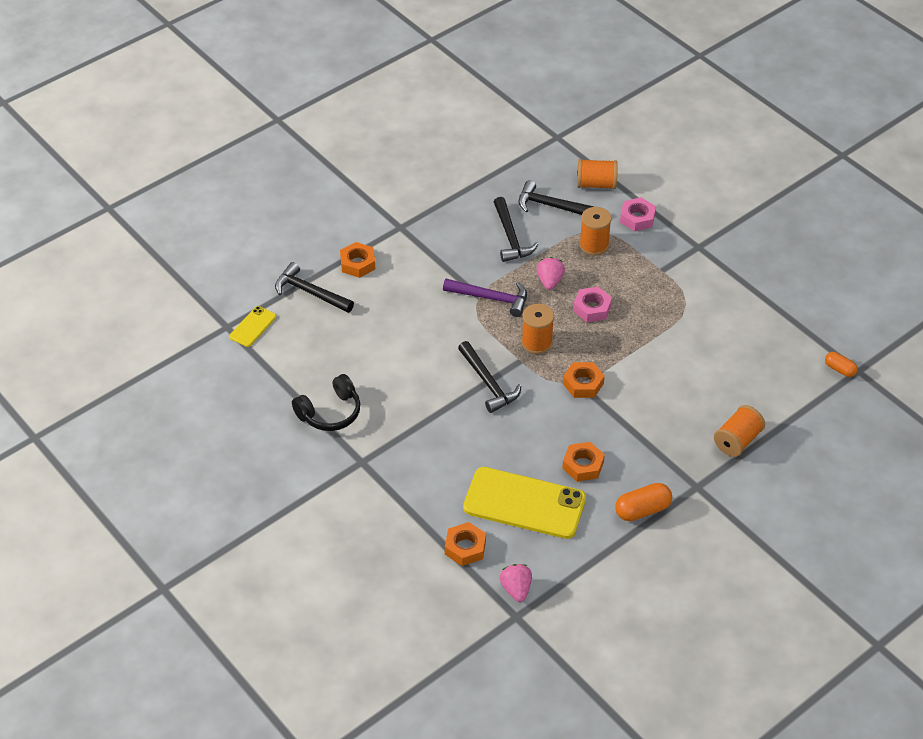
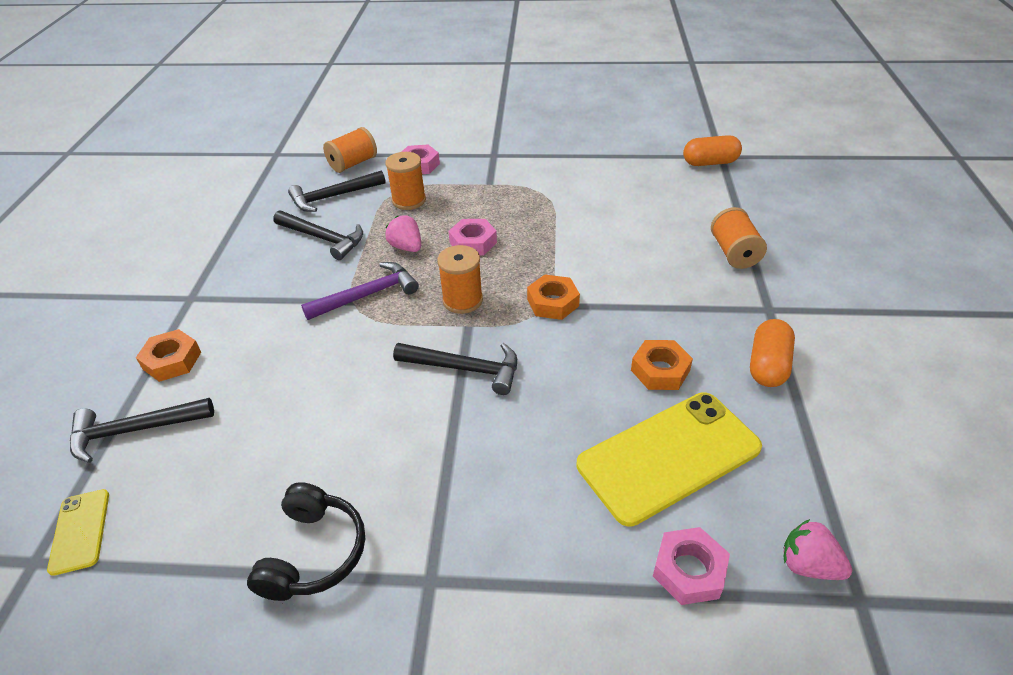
camera: 45 degrees left, 5 degrees down
(465, 547) = (689, 570): orange nut -> pink nut
(839, 369) = (710, 163): orange capsule -> orange capsule, size x1.60

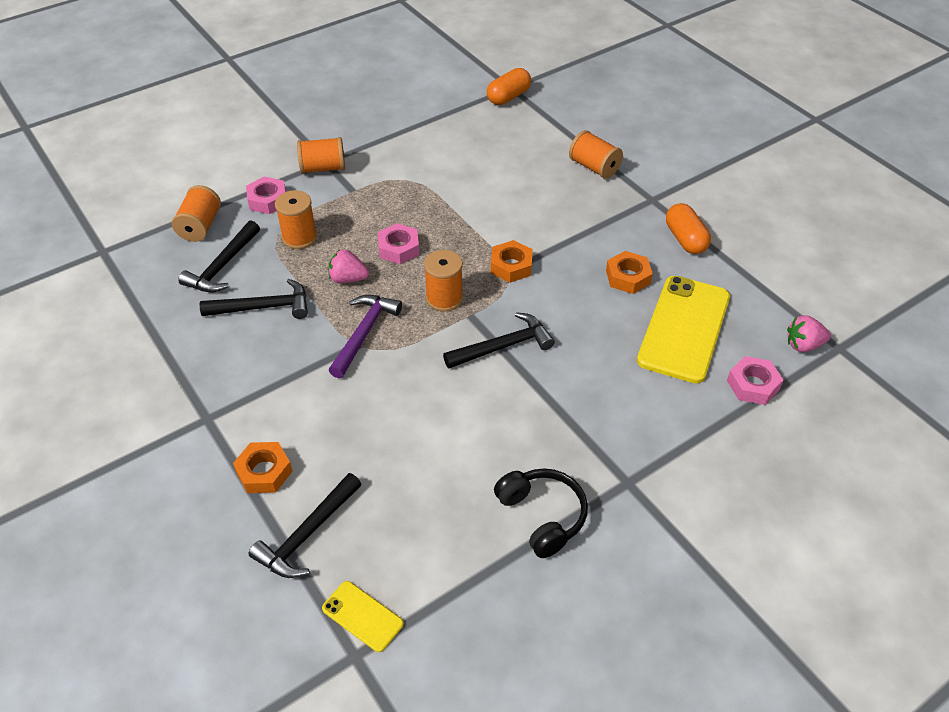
camera: 40 degrees left, 5 degrees up
(486, 159) = (323, 168): none -> orange spool

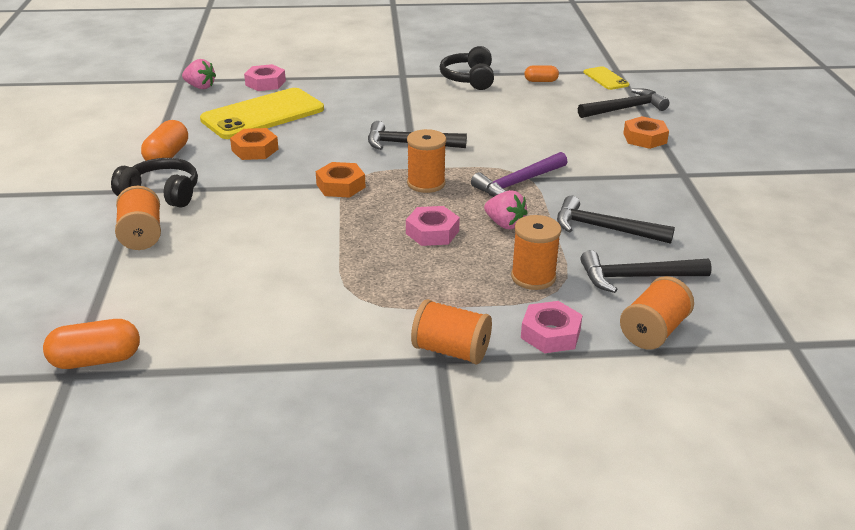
camera: 150 degrees left, 15 degrees down
(223, 266) = (636, 277): black hammer -> black hammer turned 150 degrees counterclockwise
(448, 559) = (541, 81): none -> orange capsule
(632, 203) = (162, 193): none -> black headphones

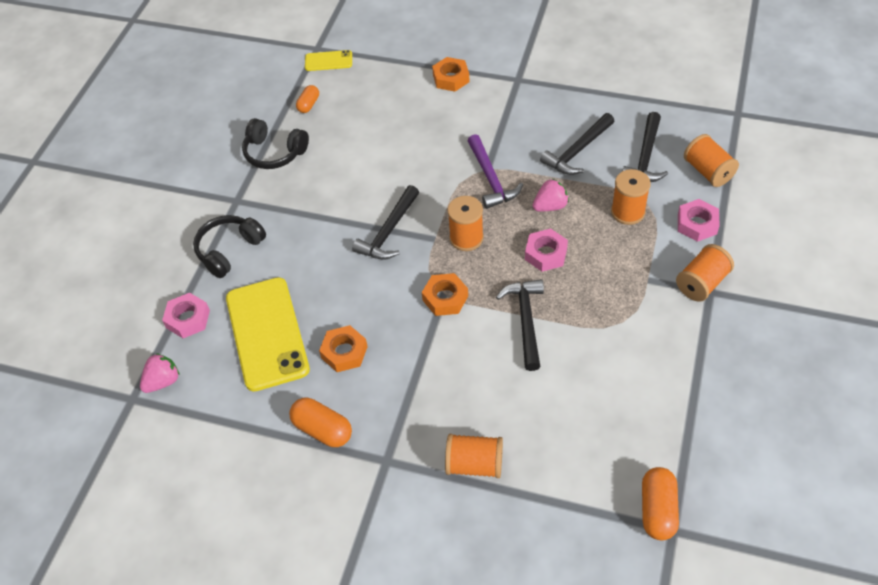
camera: 65 degrees left, 20 degrees up
(162, 193) = (401, 441): black headphones -> black headphones (229, 250)
(625, 108) = (393, 70): black hammer -> black hammer (525, 321)

